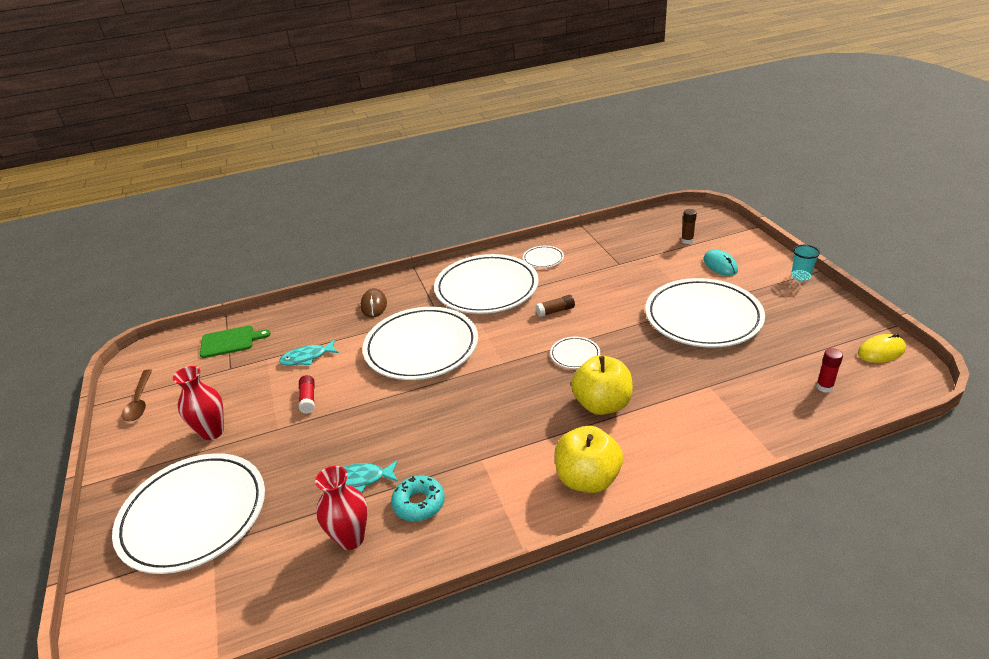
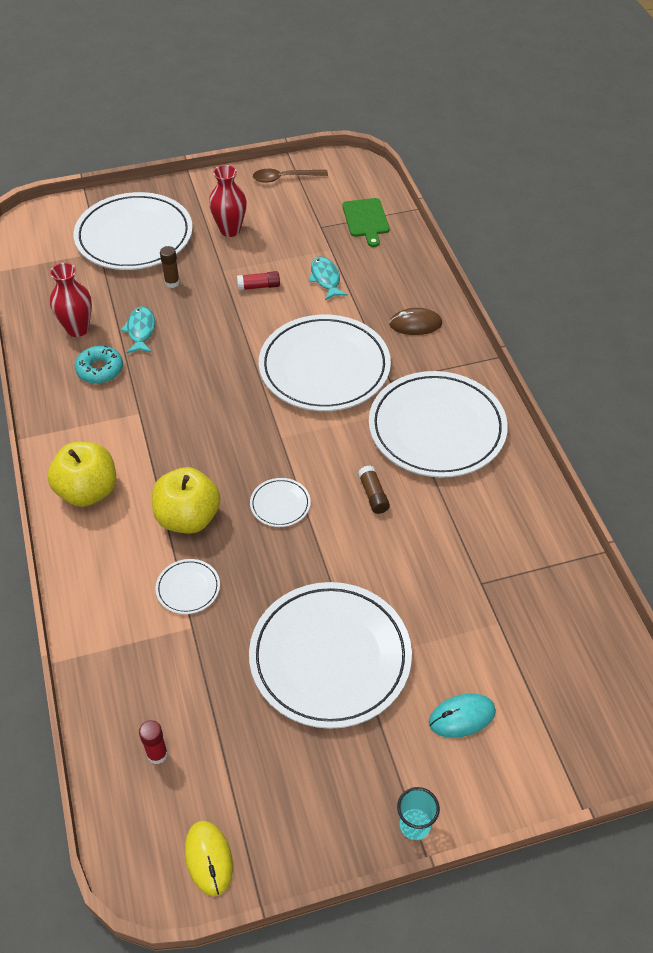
camera: 90 degrees right, 15 degrees up
(543, 259) = (505, 494): white plate -> white plate (188, 588)
(687, 241) = (542, 689): brown glue stick -> brown glue stick (172, 282)

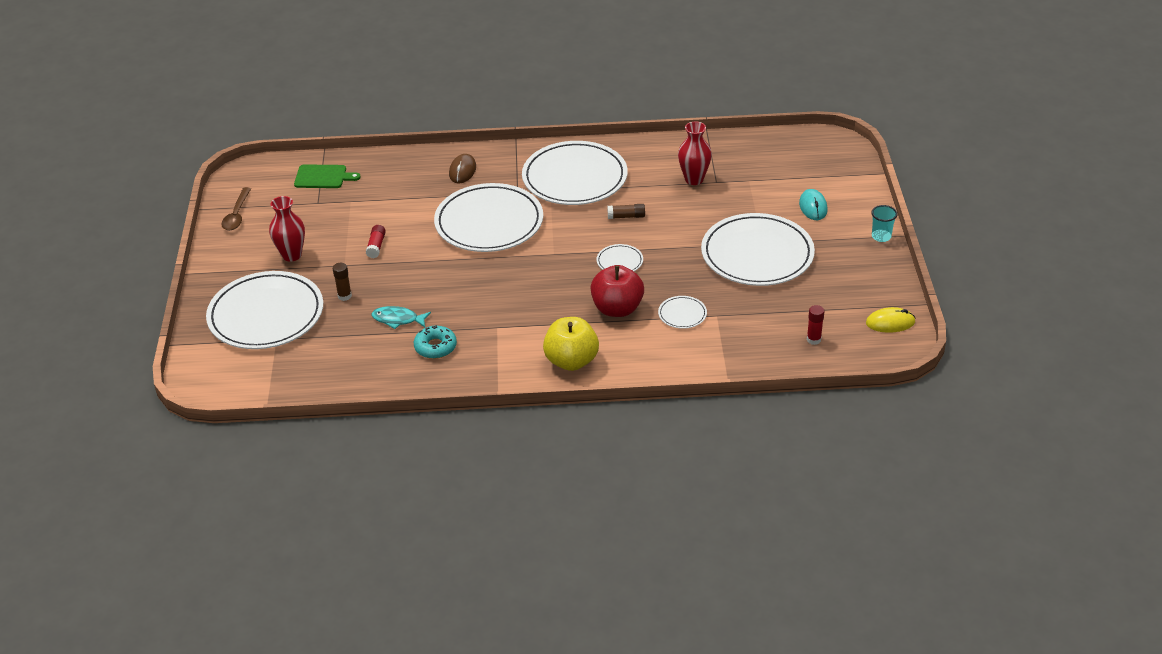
camera: 75 degrees left, 10 degrees down
(77, 329) = (377, 358): red vase -> red vase (694, 179)
(188, 518) = (617, 309): yellow apple -> red apple
(326, 279) = (386, 208): turquoise fish -> none

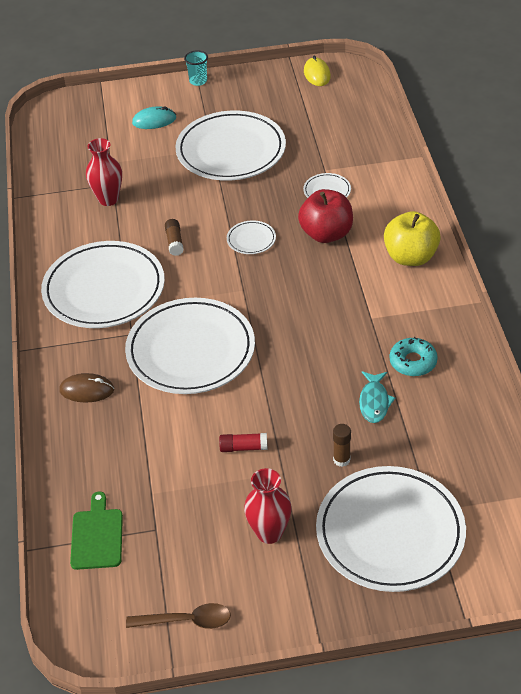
camera: 95 degrees left, 5 degrees up
(813, 339) = (347, 113): red glue stick -> none

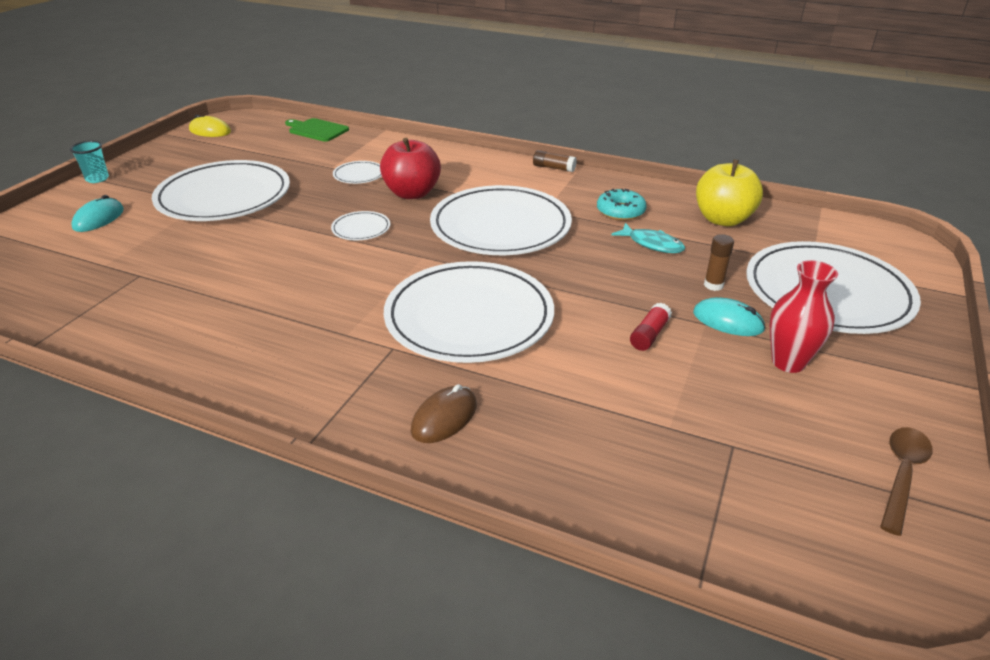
camera: 60 degrees left, 10 degrees down
(97, 536) = (713, 504): green cutting board -> green cutting board (317, 130)
(104, 289) = (293, 341): white plate -> white plate (500, 226)
(108, 199) = (157, 286): red vase -> none
(174, 242) = (295, 270): brown glue stick -> brown glue stick (554, 168)
(296, 484) = (728, 321): none -> turquoise mouse
(410, 257) = (494, 171): yellow apple -> yellow apple (723, 219)

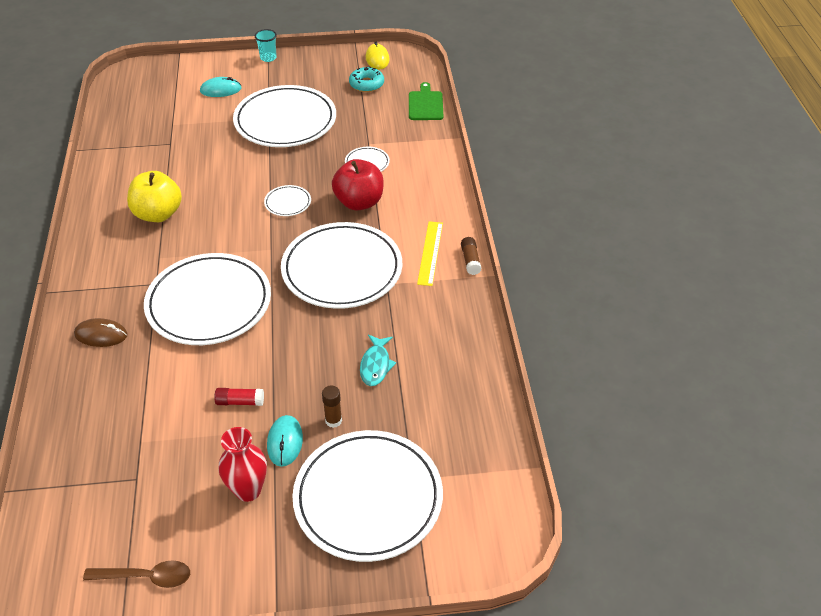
camera: 60 degrees right, 10 degrees up
(524, 181) = (430, 253): none -> yellow ruler
(620, 211) = (419, 328): turquoise donut -> turquoise donut (366, 84)
(723, 219) = (455, 399): yellow apple -> yellow apple (158, 214)

